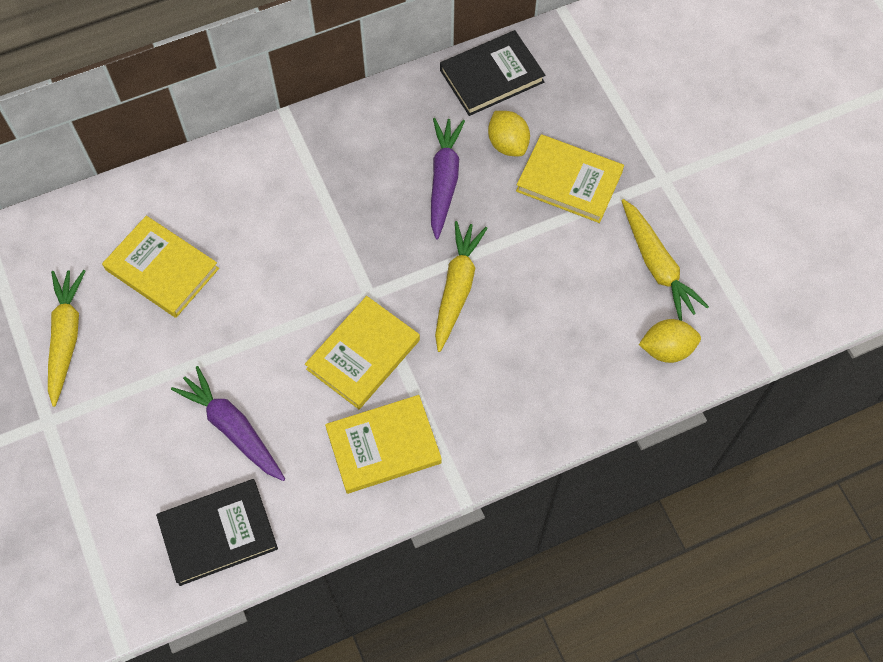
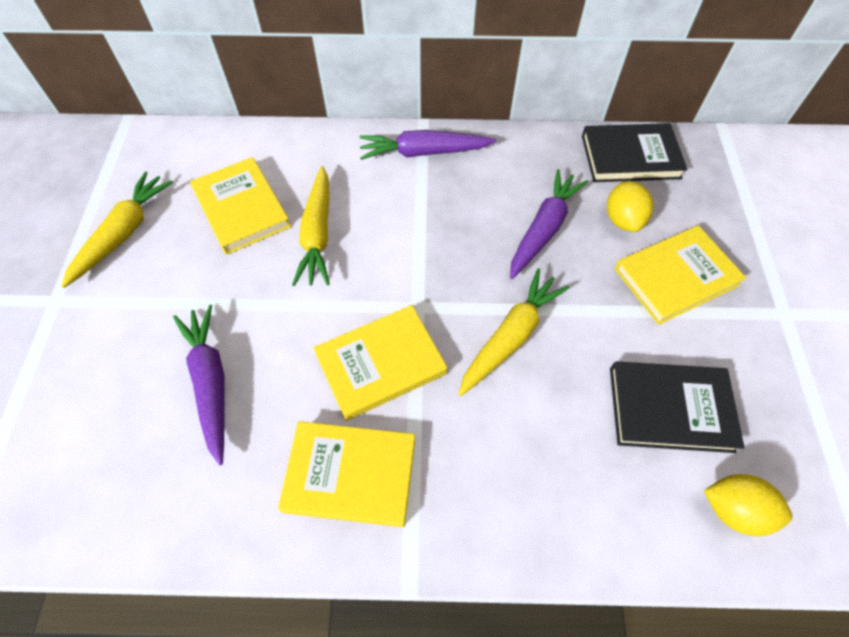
camera: 25 degrees right, 5 degrees down
(218, 533) = (126, 491): black book -> black book (670, 408)
(301, 145) = (423, 152): none -> purple carrot
(569, 181) = (675, 277): yellow book -> yellow book turned 75 degrees counterclockwise
(657, 265) = (750, 404): yellow carrot -> yellow carrot (317, 234)

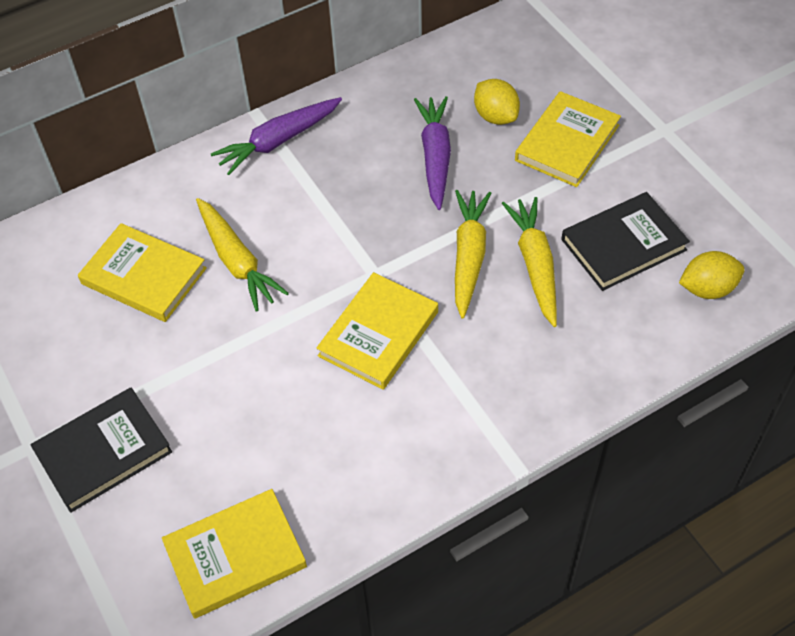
camera: 30 degrees left, 5 degrees down
(124, 233) = (44, 356): yellow carrot -> yellow carrot (535, 265)
(211, 382) = (244, 426): purple carrot -> none
(350, 475) = (417, 424): yellow book -> yellow book (235, 556)
(630, 156) = (466, 57): black book -> black book (103, 452)

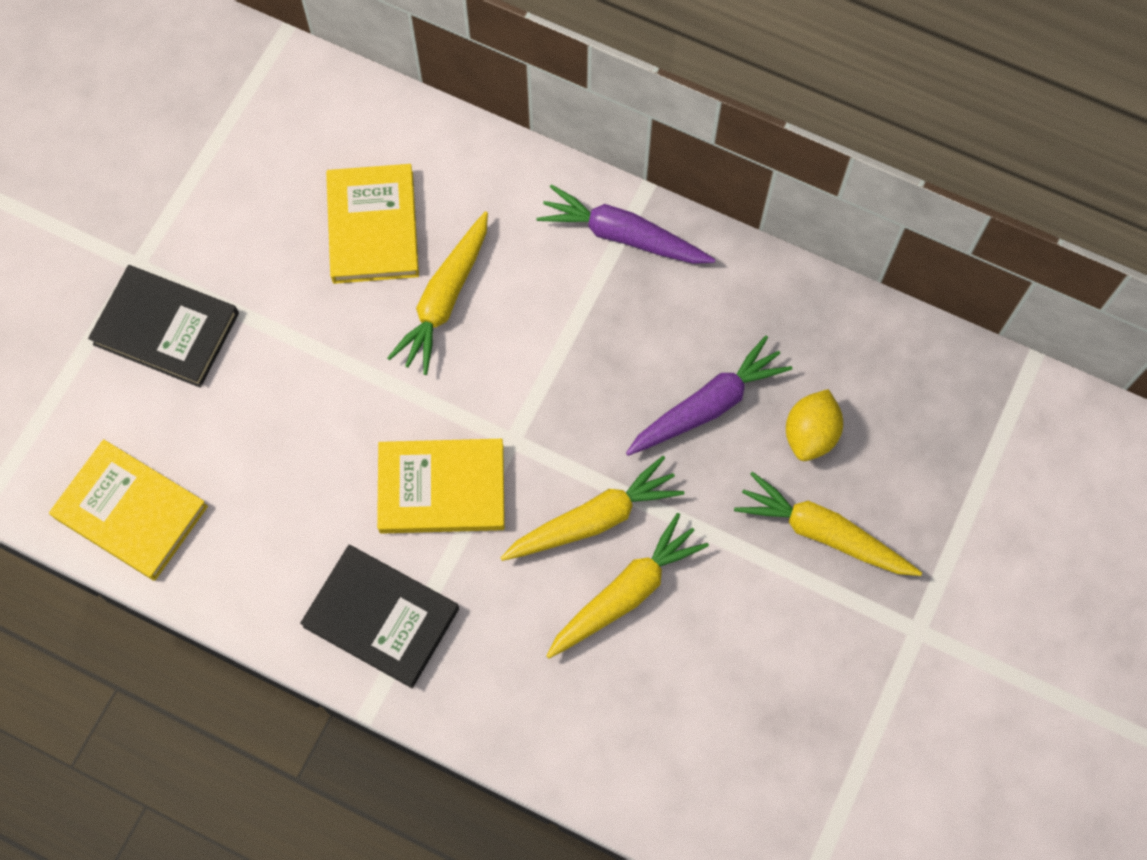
camera: 55 degrees right, 15 degrees up
(567, 143) = (823, 533): yellow book -> yellow carrot
(623, 244) = (714, 671): black book -> black book (381, 617)
(707, 289) = (709, 791): yellow lemon -> none

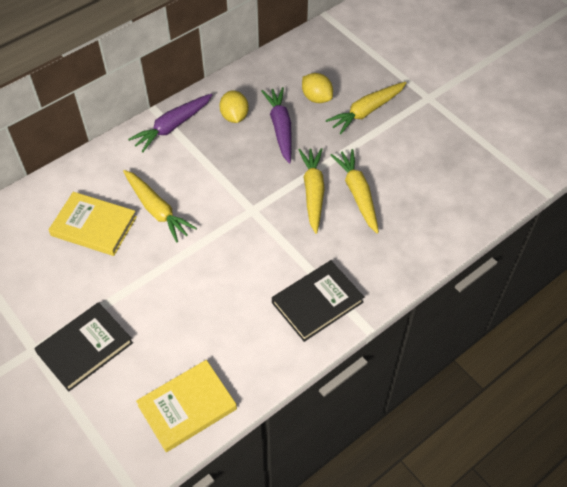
camera: 65 degrees left, 15 degrees down
(442, 488) = (261, 249): yellow book -> none
(695, 320) = (234, 116): none -> yellow lemon

